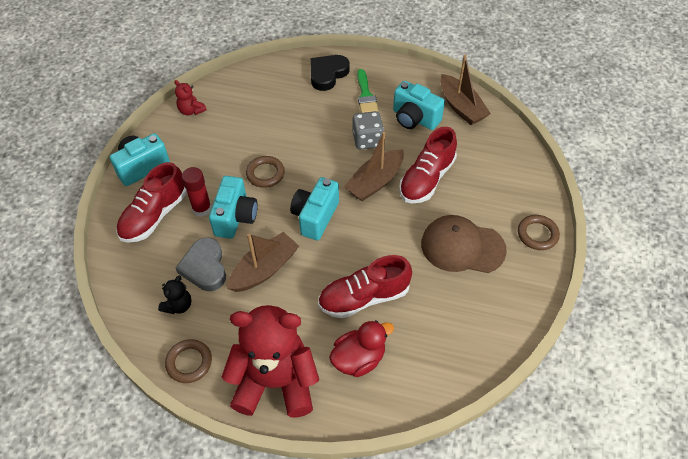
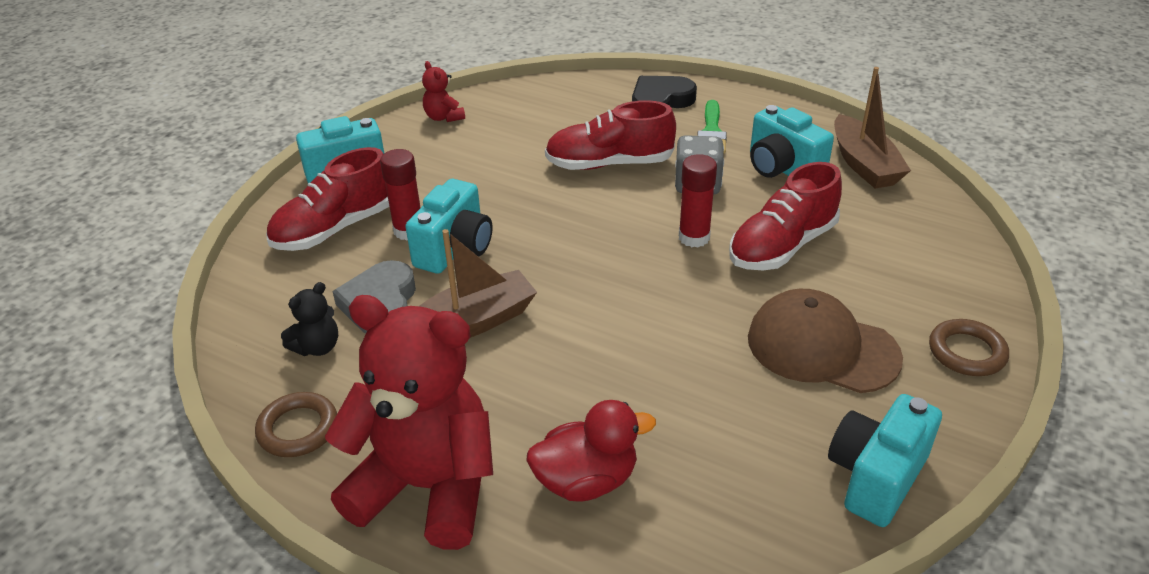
camera: 15 degrees right, 15 degrees down
(265, 174) = (522, 203): brown ring -> none
(315, 217) = (581, 267): turquoise camera -> turquoise camera (875, 477)
(364, 297) = (625, 390): red shoe -> red shoe (609, 164)
(375, 182) = (694, 237): brown boat -> red glue stick

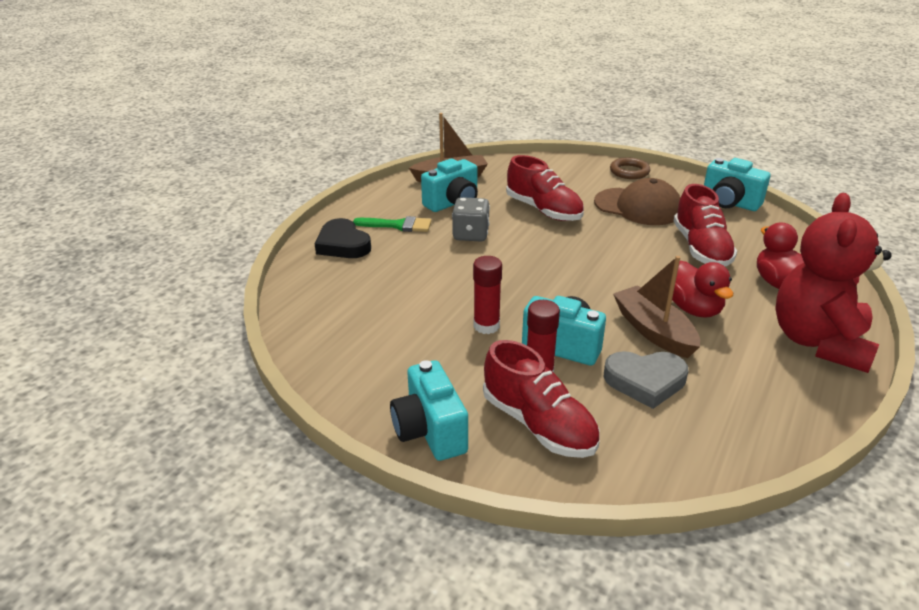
camera: 90 degrees left, 5 degrees down
(298, 429) = (802, 410): brown ring -> none
(317, 347) = (709, 412): black teddy bear -> none
(444, 117) = (334, 366): red teddy bear -> none
(519, 367) = (694, 309): none -> red duck
(609, 164) = (438, 270): red shoe -> red shoe (701, 248)
(694, 237) = (537, 239): red glue stick -> red glue stick (486, 326)
(822, 347) = (638, 207): brown cap -> brown cap turned 90 degrees counterclockwise

